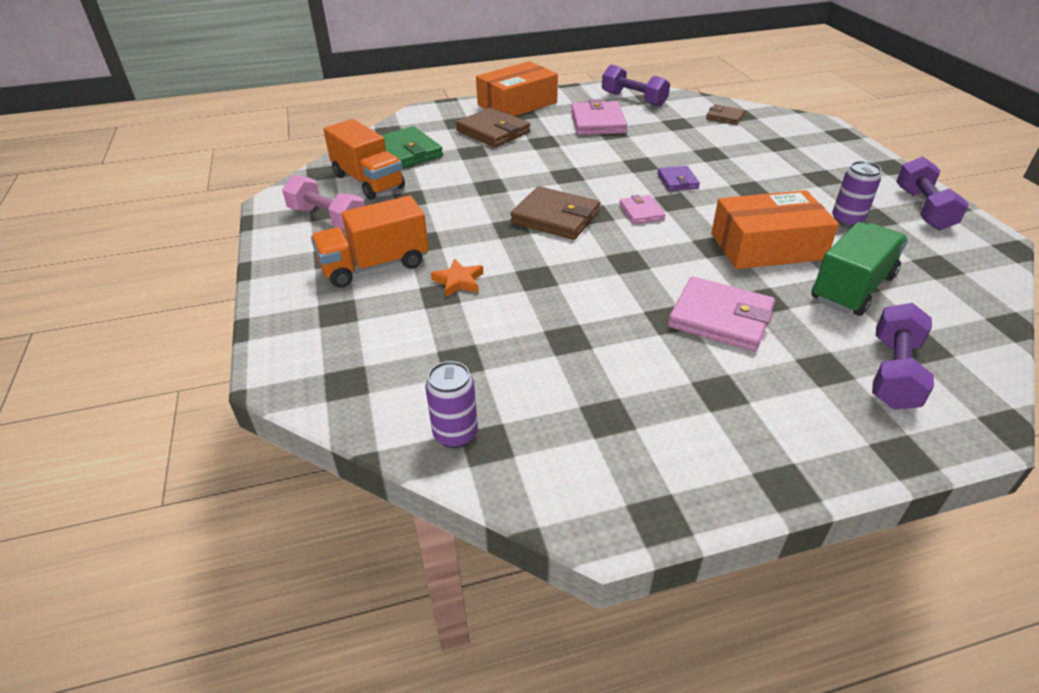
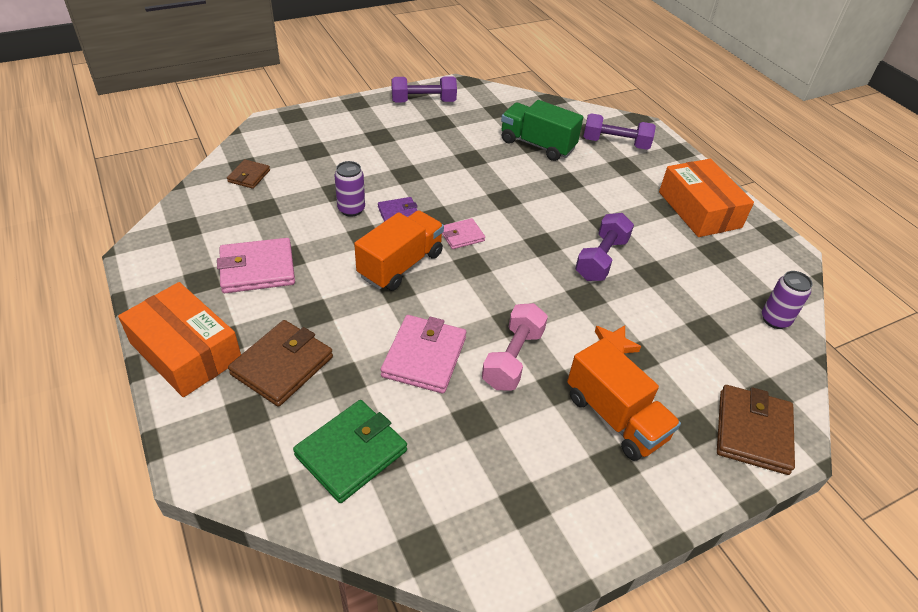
camera: 105 degrees left, 5 degrees up
(327, 219) = (543, 494): pink dumbbell -> pink dumbbell (513, 358)
(368, 181) = (441, 476): orange truck -> orange truck (401, 265)
(555, 217) = (486, 291): brown wallet -> brown wallet (752, 432)
(633, 99) = (188, 240): purple dumbbell -> purple dumbbell (601, 259)
(720, 318) = (595, 201): pink wallet -> pink wallet (424, 357)
(767, 246) = (497, 173): orange box -> orange box (699, 209)
(847, 220) = (448, 134): purple can -> purple can (351, 209)

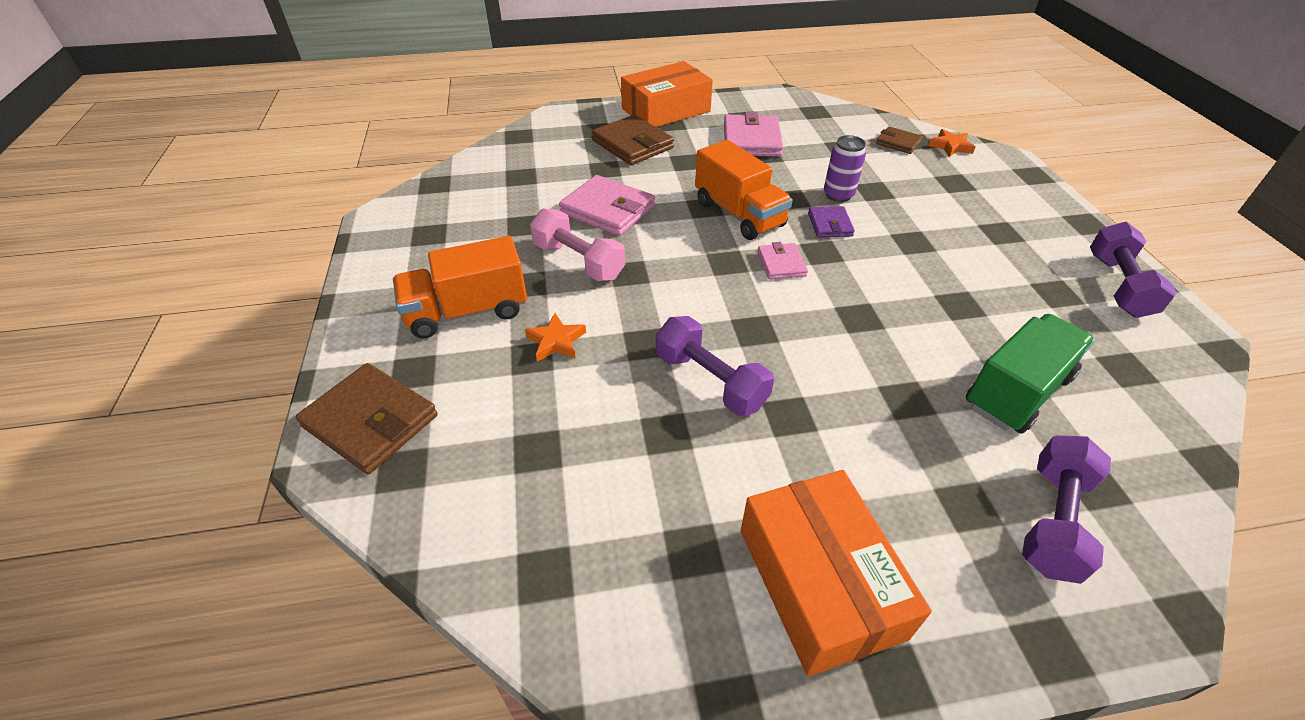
camera: 110 degrees right, 0 degrees up
(252, 149) = (950, 146): none -> orange star
(351, 453) = (532, 165): green wallet -> none
(699, 209) = (819, 582): orange box -> orange box turned 75 degrees clockwise
(775, 320) = (511, 556): purple can -> none

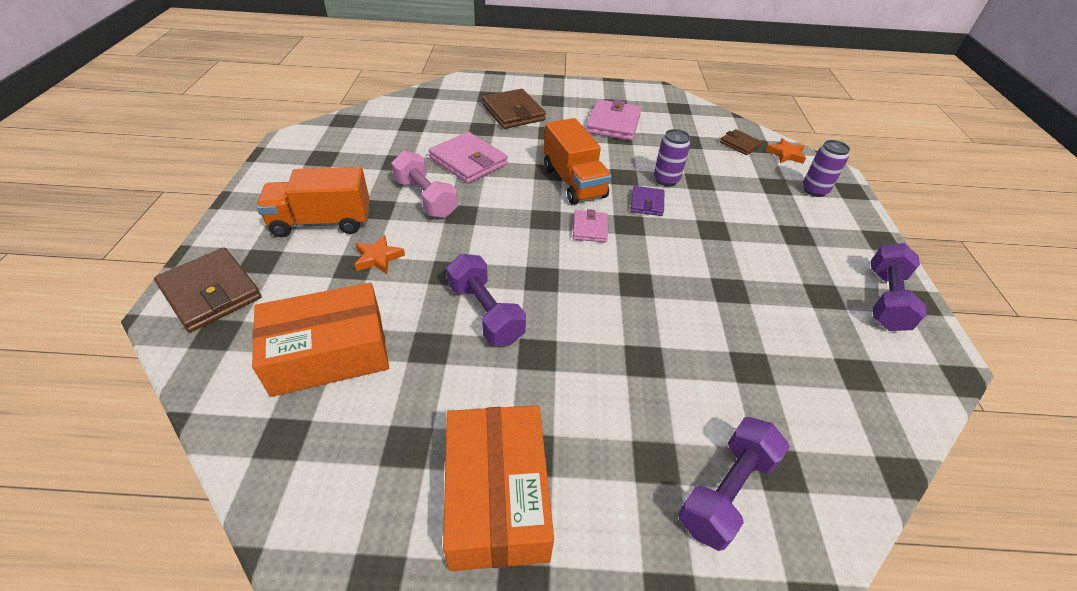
camera: 10 degrees right, 0 degrees up
(666, 110) = (553, 89): orange box -> orange box (328, 352)
(997, 181) = (814, 190): none -> purple can
(1017, 391) = (746, 373): green truck -> none

